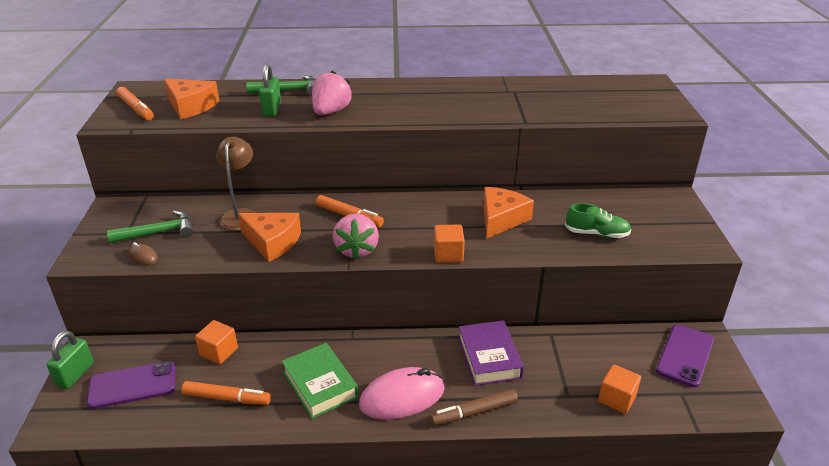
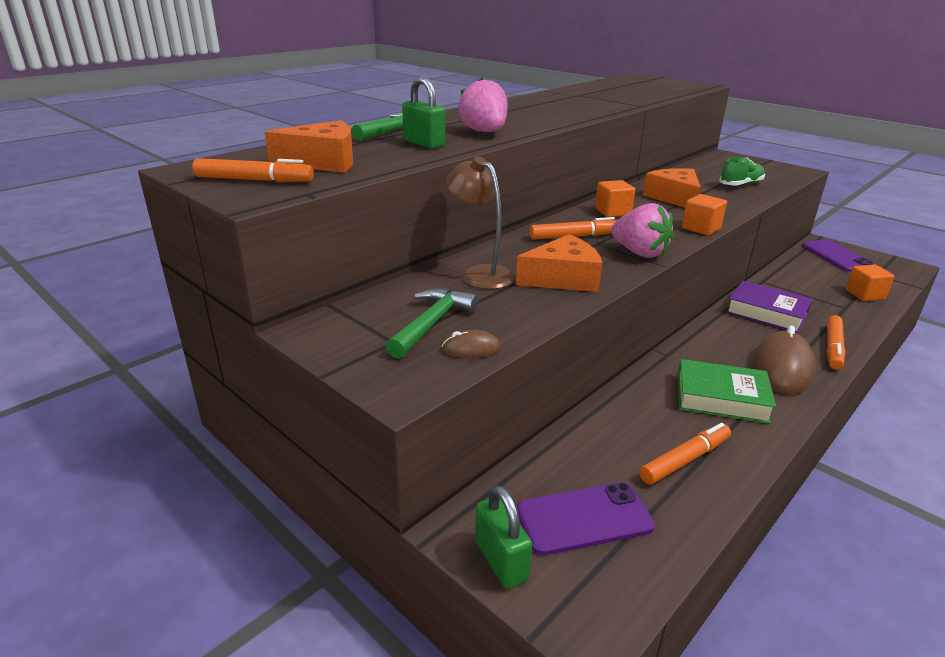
camera: 45 degrees left, 5 degrees down
(132, 385) = (584, 518): purple phone -> purple phone turned 45 degrees clockwise
(219, 352) = (595, 432): orange cube -> orange cube (612, 212)
(402, 397) = (782, 368): pink mouse -> brown mouse
(474, 412) = (833, 347): brown marker -> orange marker

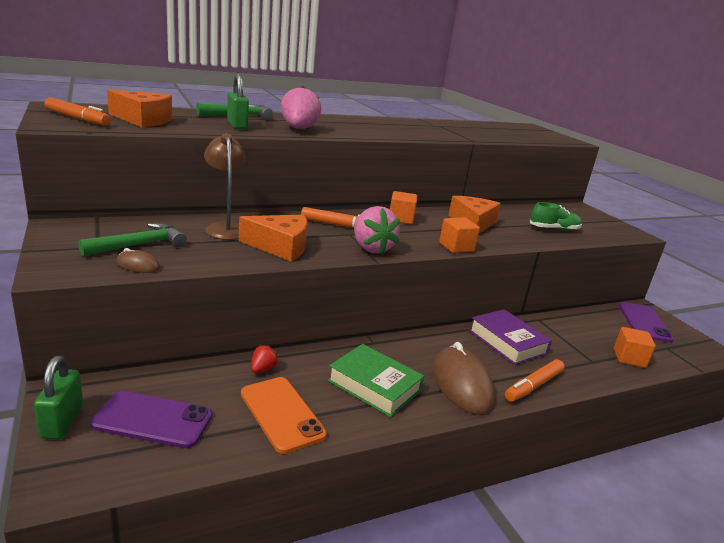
camera: 20 degrees right, 5 degrees down
(611, 421) = (263, 369): none -> red strawberry
(684, 460) = (281, 414): orange marker -> orange phone
(782, 368) = (461, 384): brown mouse -> brown mouse turned 60 degrees counterclockwise

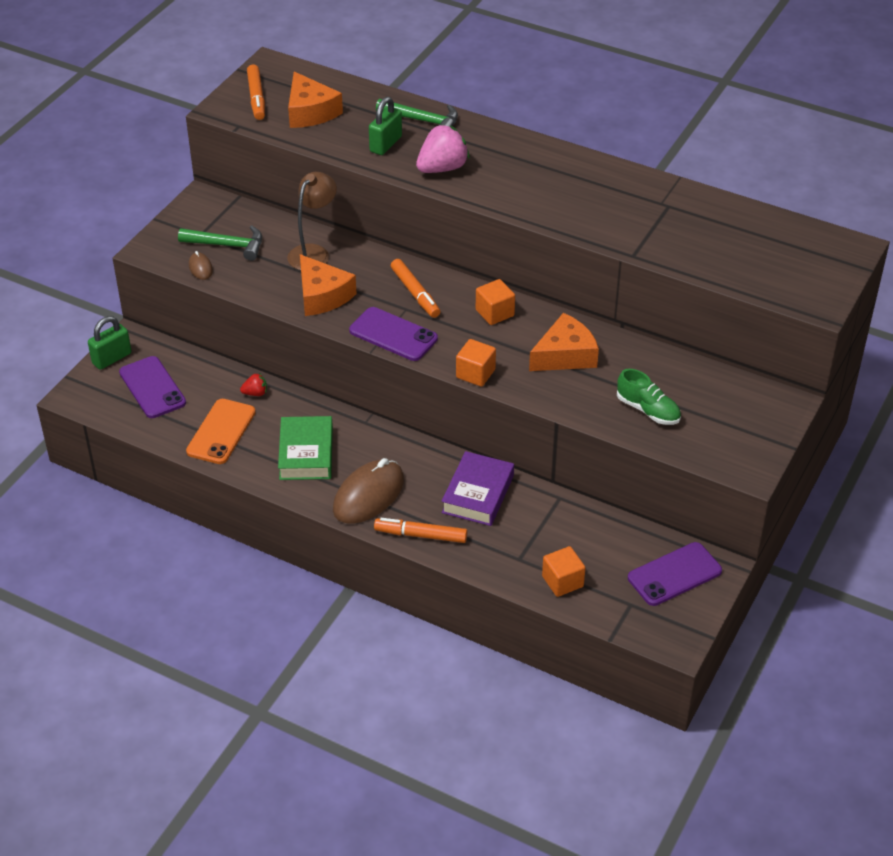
camera: 55 degrees right, 20 degrees up
(371, 248) = (393, 335): pink strawberry -> purple phone

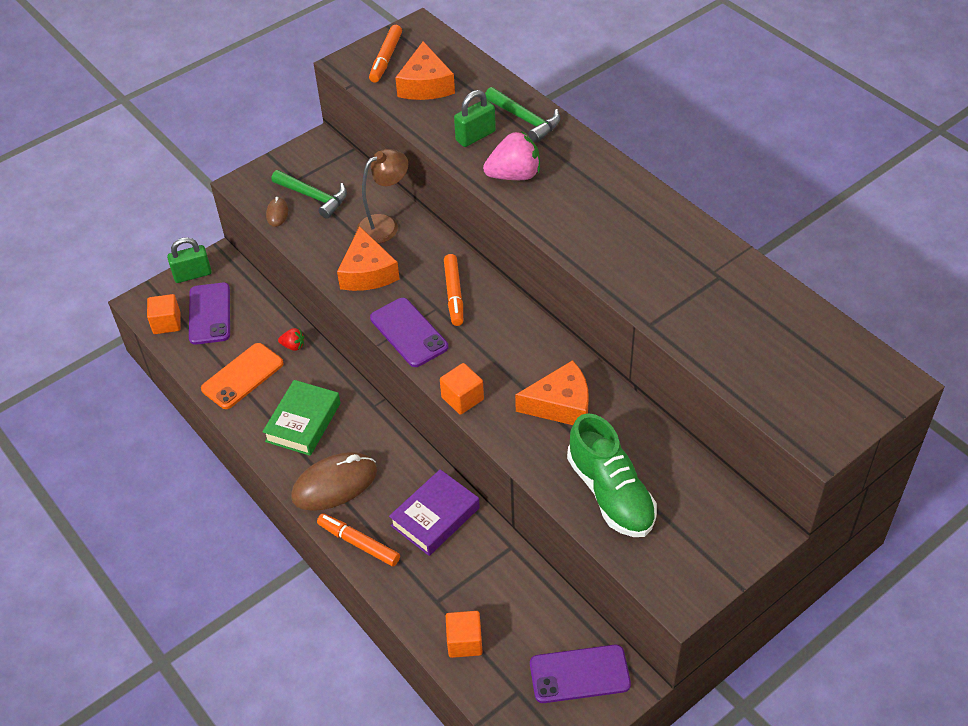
camera: 25 degrees right, 5 degrees up
(495, 313) = (517, 337): orange cube -> orange cube (167, 323)
(648, 410) = (610, 493): green shoe -> green shoe, size x1.63

